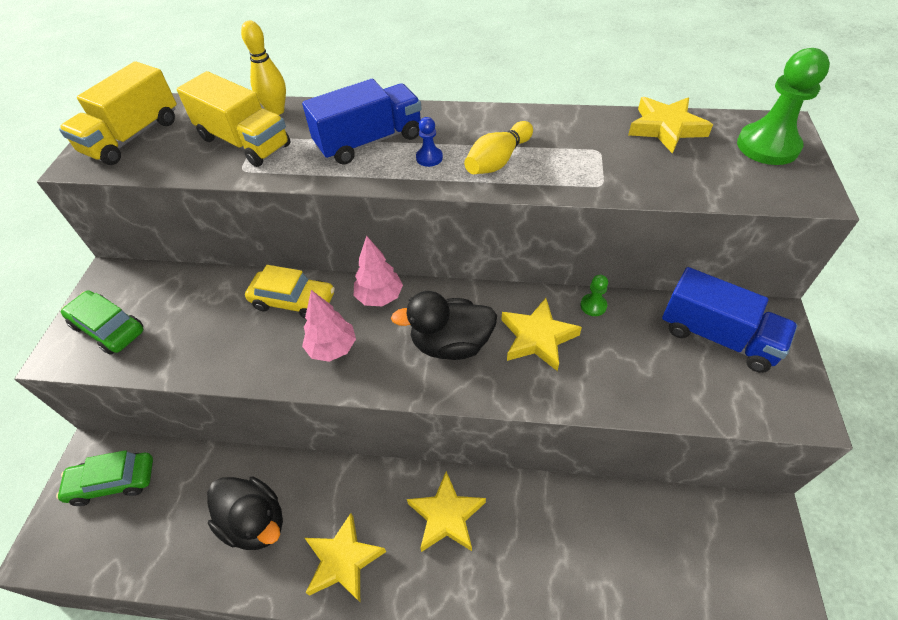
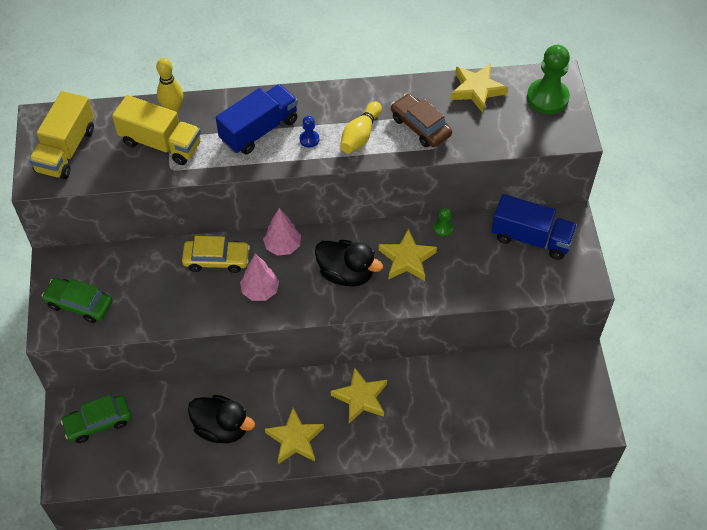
camera: 15 degrees left, 5 degrees up
(451, 344) = (346, 274): black duck -> black duck turned 135 degrees counterclockwise
(582, 159) = (420, 126): none -> brown car

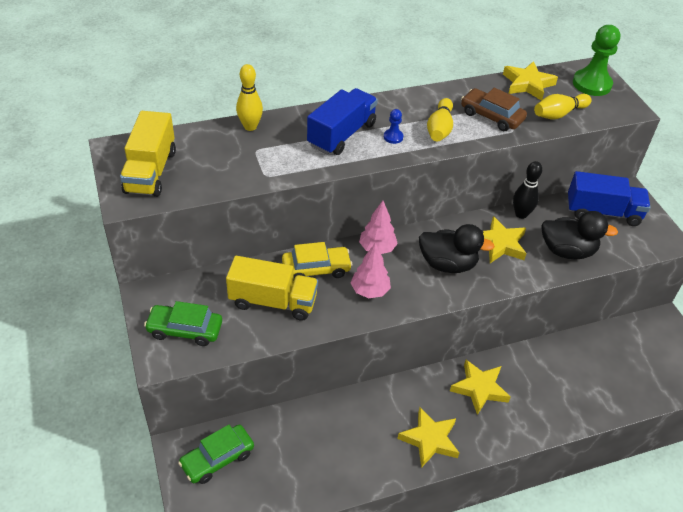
camera: 15 degrees left, 10 degrees down
(161, 143) = (248, 155): yellow truck -> yellow truck (273, 301)
(222, 428) = (351, 441): black duck -> black duck (567, 251)
(443, 228) = (521, 214): green pawn -> black bowling pin
(493, 132) = (559, 114): none -> yellow bowling pin

